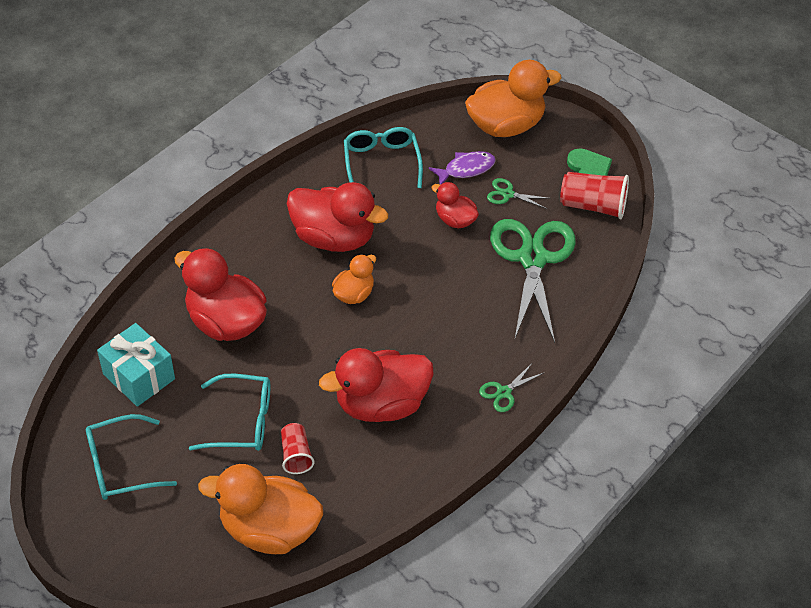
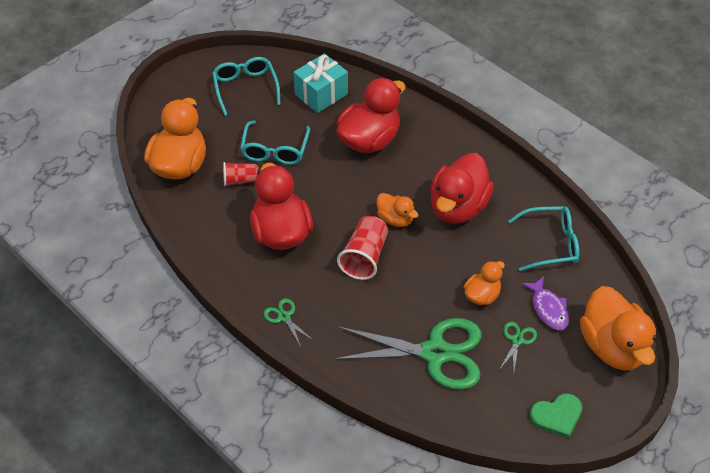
camera: 95 degrees right, 0 degrees up
(455, 220) = (482, 295): red duck -> orange duck
(593, 206) = (505, 413): red cup -> red cup (364, 257)

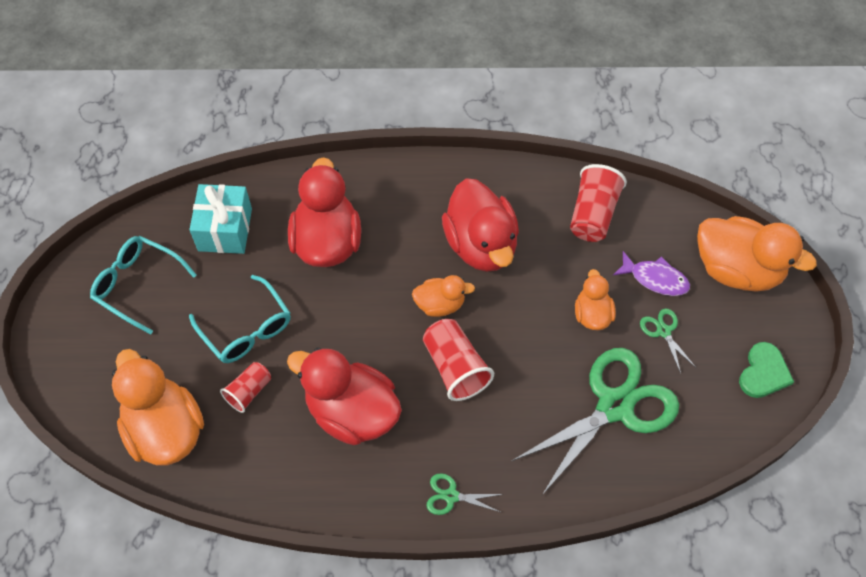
camera: 45 degrees left, 10 degrees up
(550, 244) = (593, 214): turquoise glasses -> red cup

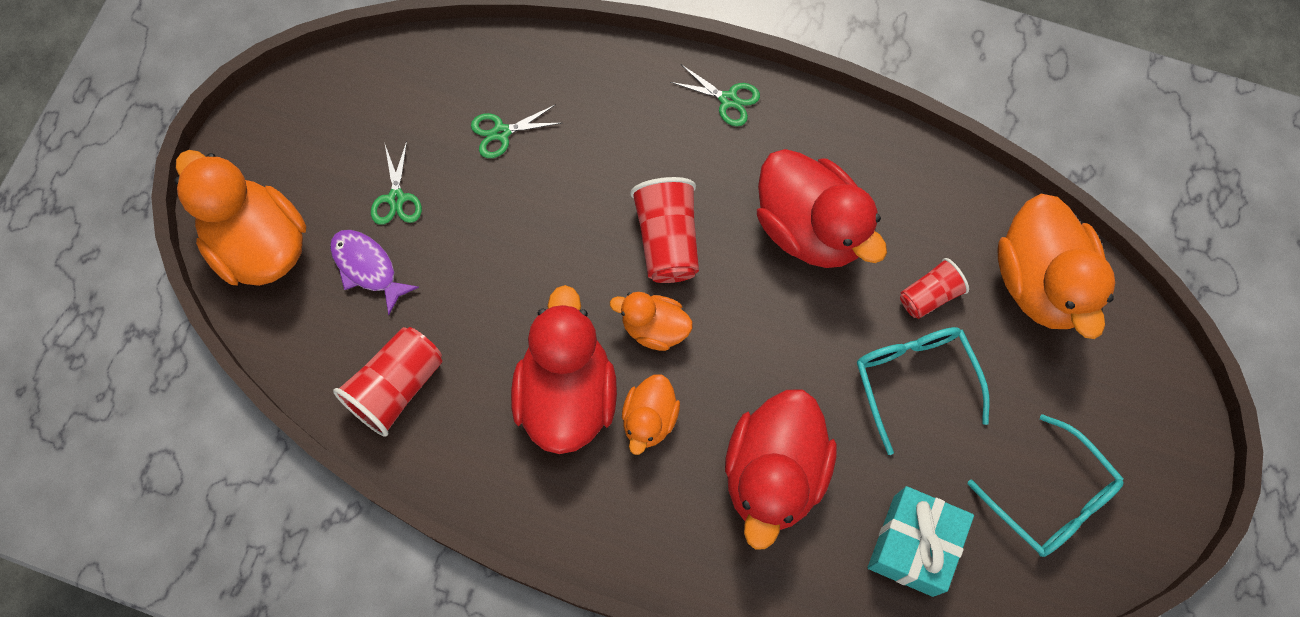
camera: 160 degrees left, 10 degrees up
(592, 314) = (470, 249): orange duck -> orange duck (649, 419)
(615, 406) = (501, 132): green scissors -> green scissors, size x0.42
(763, 372) = (311, 112): green heart -> none

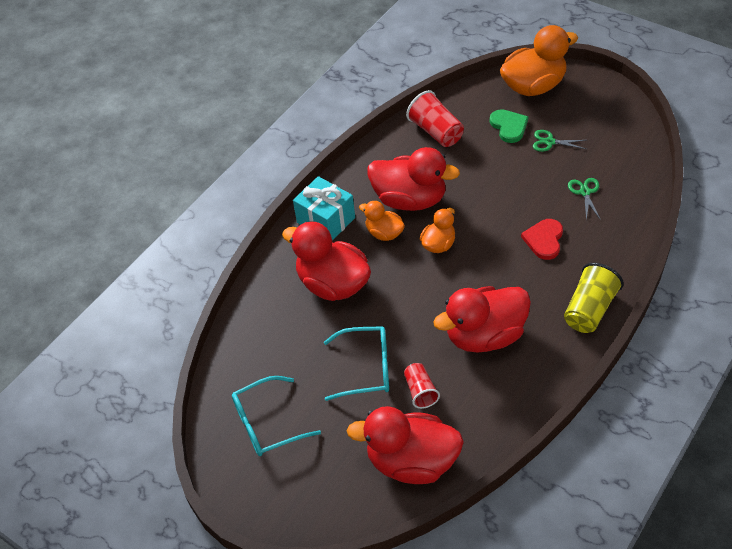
camera: 110 degrees right, 20 degrees down
(367, 268) = (509, 126): purple fish -> green heart
(612, 176) = (544, 240): none -> red heart
(667, 240) = (494, 260): red cup -> none
(728, 100) = (589, 309): green scissors -> yellow cup
(913, 545) = (267, 342): turquoise gift -> turquoise gift (326, 220)
(1041, 282) = (411, 462): orange duck -> red duck

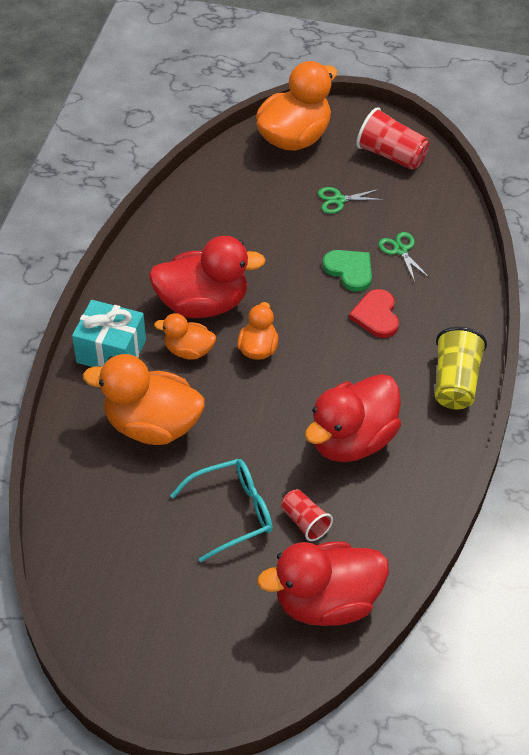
camera: 25 degrees left, 0 degrees up
(267, 423) = (142, 607): turquoise glasses -> none
(333, 284) = (152, 425): red duck -> orange duck
(436, 132) = (201, 215): red cup -> red cup (391, 155)
(509, 126) = (285, 191): green heart -> green heart (349, 270)

